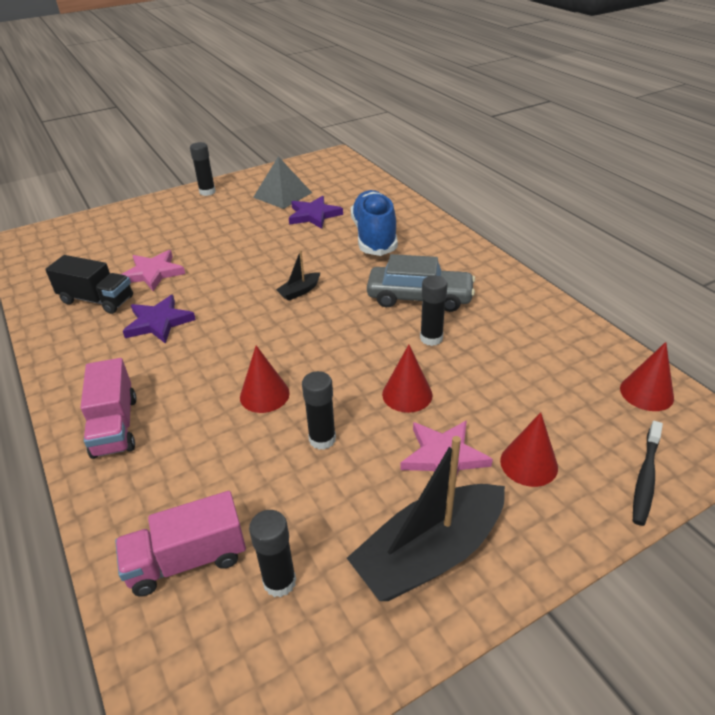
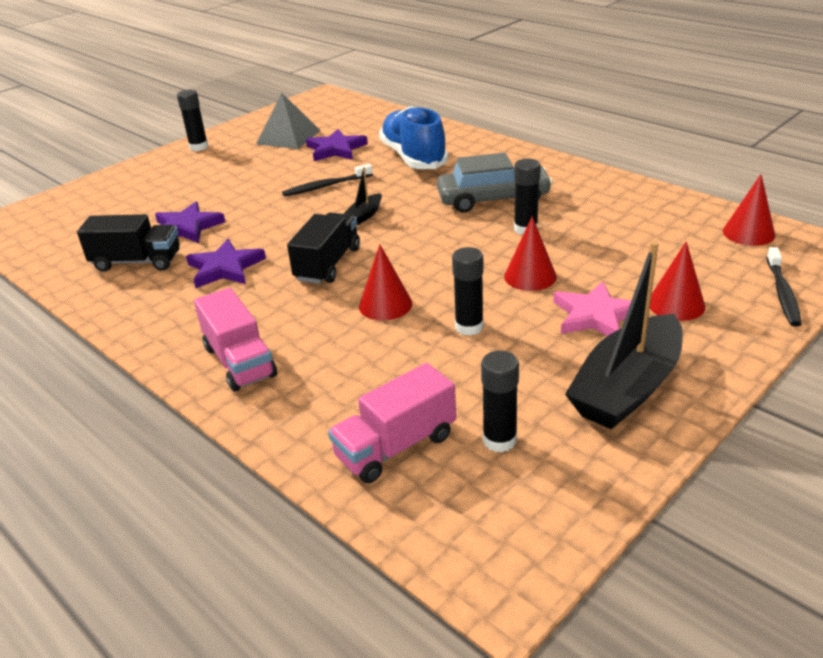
camera: 15 degrees left, 5 degrees down
(153, 273) = (187, 227): pink star -> purple star
(241, 338) = (328, 264): none -> black truck
(284, 253) = (326, 186): none -> black toothbrush

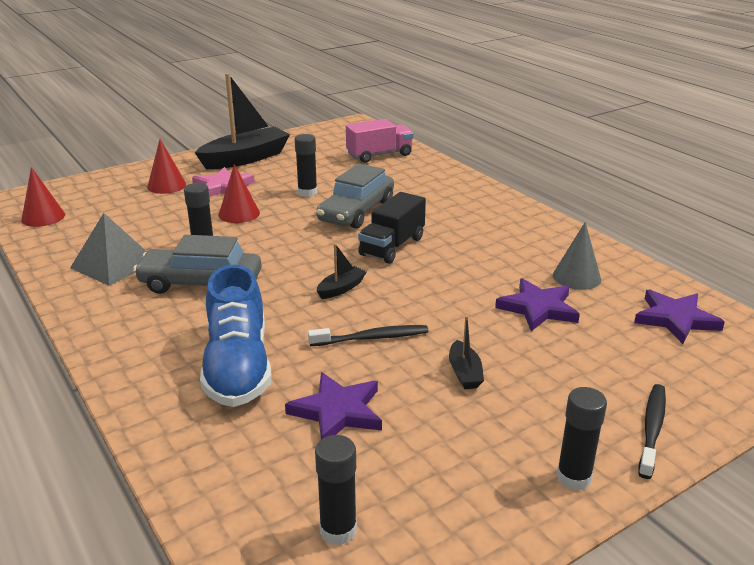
camera: 170 degrees left, 5 degrees down
(137, 262) = (576, 277): black truck -> grey cone
(225, 268) = (486, 257): purple star -> purple star (675, 319)
(239, 362) = (465, 195): pink truck -> none
(255, 178) = (464, 373): none -> black boat
(288, 137) = (409, 468): grey pyramid -> grey pyramid (114, 264)
(385, 305) = (356, 212): red cone -> grey car
(499, 440) = (327, 151): black glue stick -> black glue stick (338, 530)
(782, 293) = (95, 182): black toothbrush -> black toothbrush (652, 429)

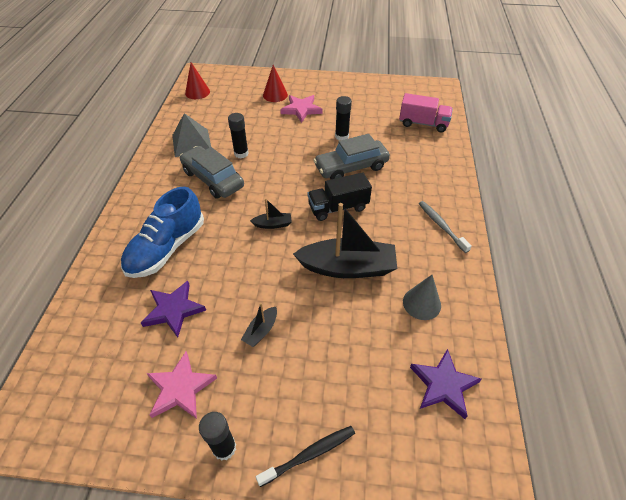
camera: 40 degrees right, 20 degrees up
(239, 214) = (286, 135): red cone -> none
(245, 158) = (339, 91): black boat -> black boat (347, 267)
(338, 530) = (92, 382): black glue stick -> none
(371, 338) = (246, 271): black toothbrush -> none
(453, 466) = (180, 388): none -> pink star
(510, 219) = (441, 226): none -> grey toothbrush
(538, 308) = (363, 312): purple star -> none

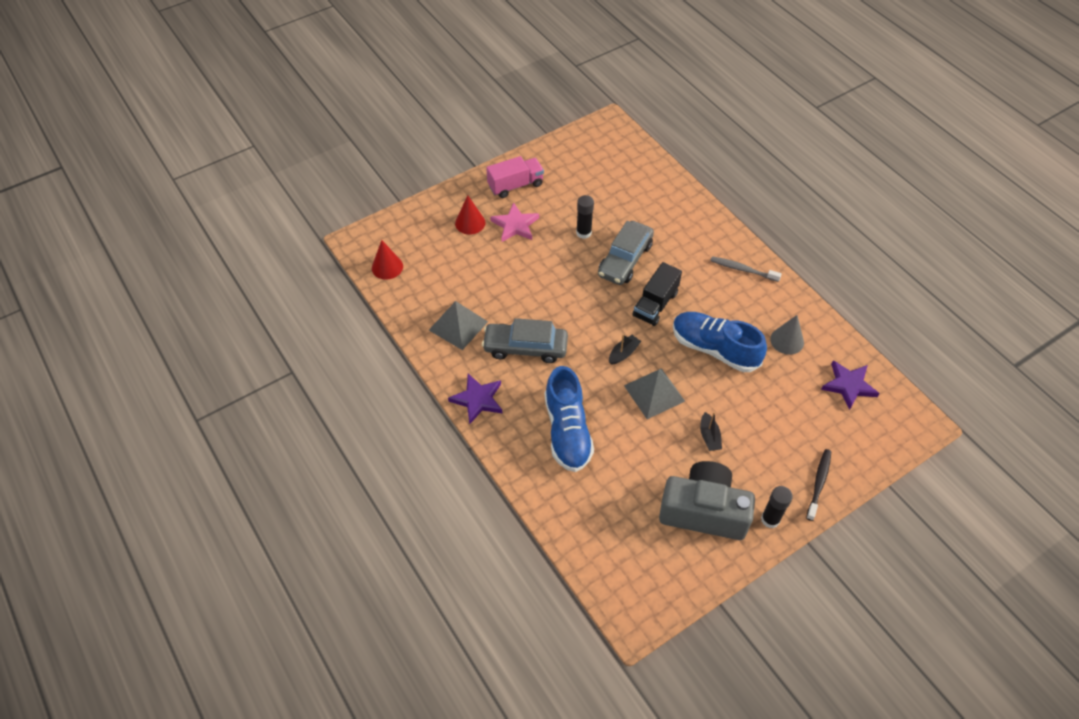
camera: 40 degrees left, 5 degrees up
(173, 310) = (634, 469): purple star -> purple star (478, 400)
(180, 388) = (703, 511): pink star -> grey camera
(241, 153) = (518, 307): black glue stick -> none
(260, 266) = (654, 393): none -> grey pyramid
(347, 267) = (714, 349): black boat -> blue shoe
(423, 123) = (636, 176): pink truck -> pink truck (515, 185)

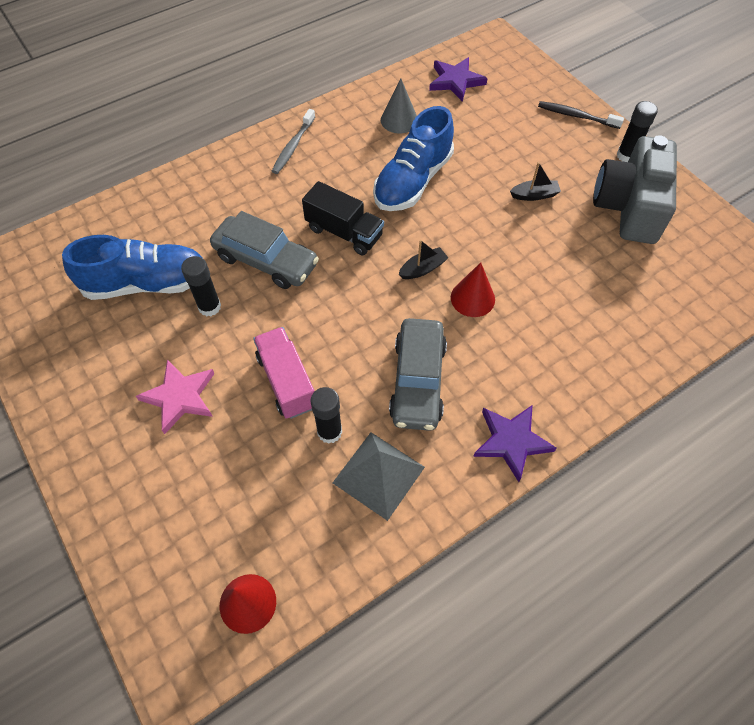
camera: 90 degrees left, 5 degrees up
(470, 223) = (163, 466): red cone -> red cone (472, 298)
(489, 300) = (329, 432): none -> black glue stick
(515, 185) = (92, 398): pink truck -> pink truck (287, 381)
(567, 431) = (547, 332): blue shoe -> blue shoe (146, 283)
(623, 353) = (423, 269): black boat -> black boat turned 105 degrees clockwise
(654, 393) = (480, 241): grey pyramid -> none

